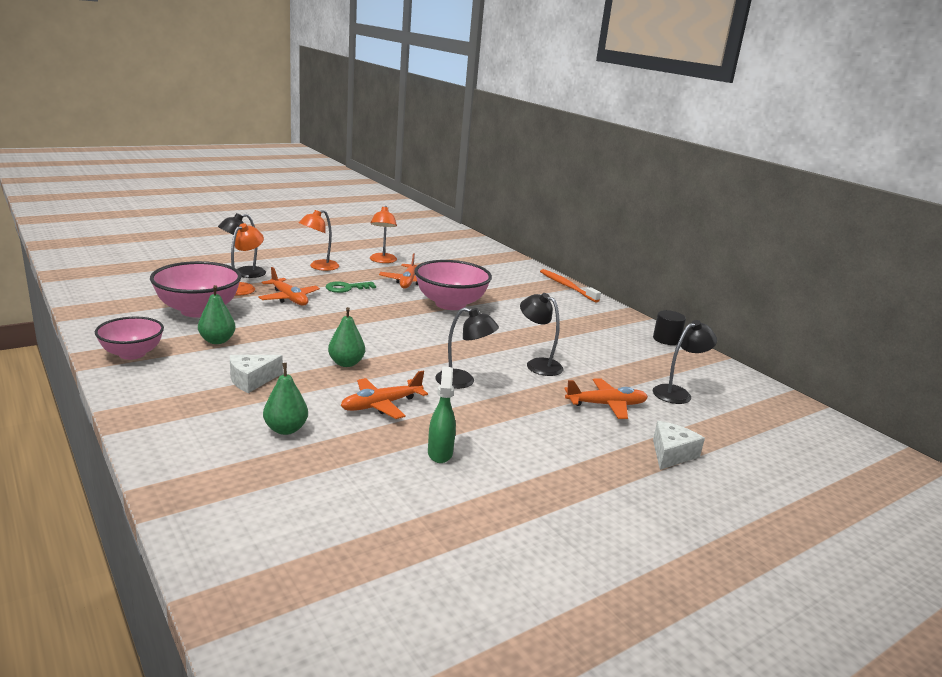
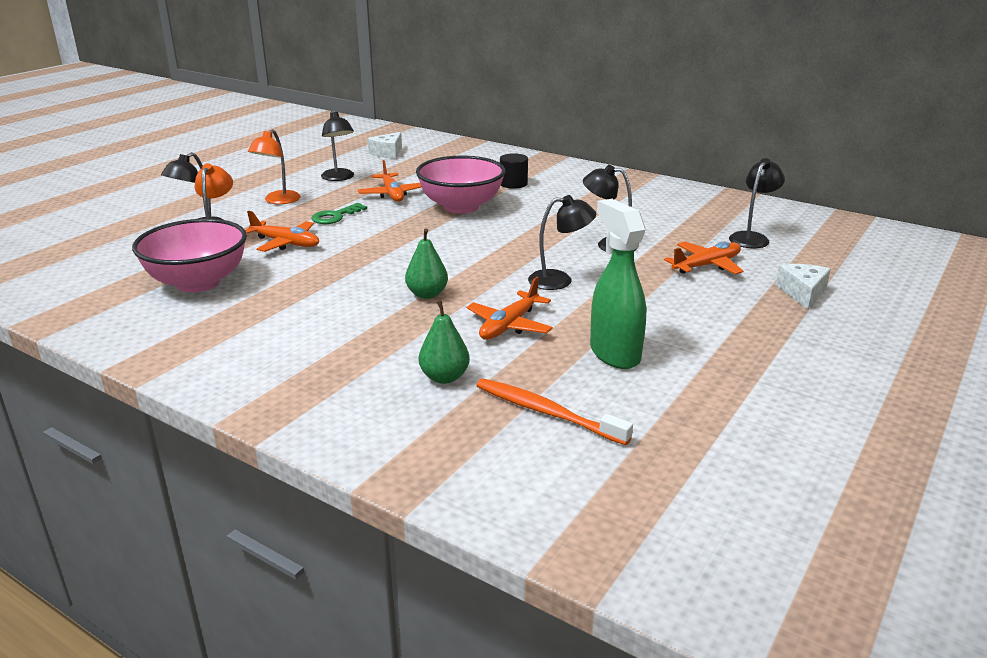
camera: 20 degrees left, 5 degrees up
(132, 354) = (180, 350): pink bowl -> none
(217, 341) = (261, 309): green pear -> none
(251, 380) = (350, 339): white cheese -> white cheese (387, 153)
(382, 261) = (339, 178): orange lamp -> black lamp
(440, 453) = (614, 353): green spray bottle -> green spray bottle, size x1.60
(567, 286) = (552, 161): orange toothbrush -> orange toothbrush (547, 413)
(666, 339) = (692, 191): black cylinder -> black cylinder (513, 184)

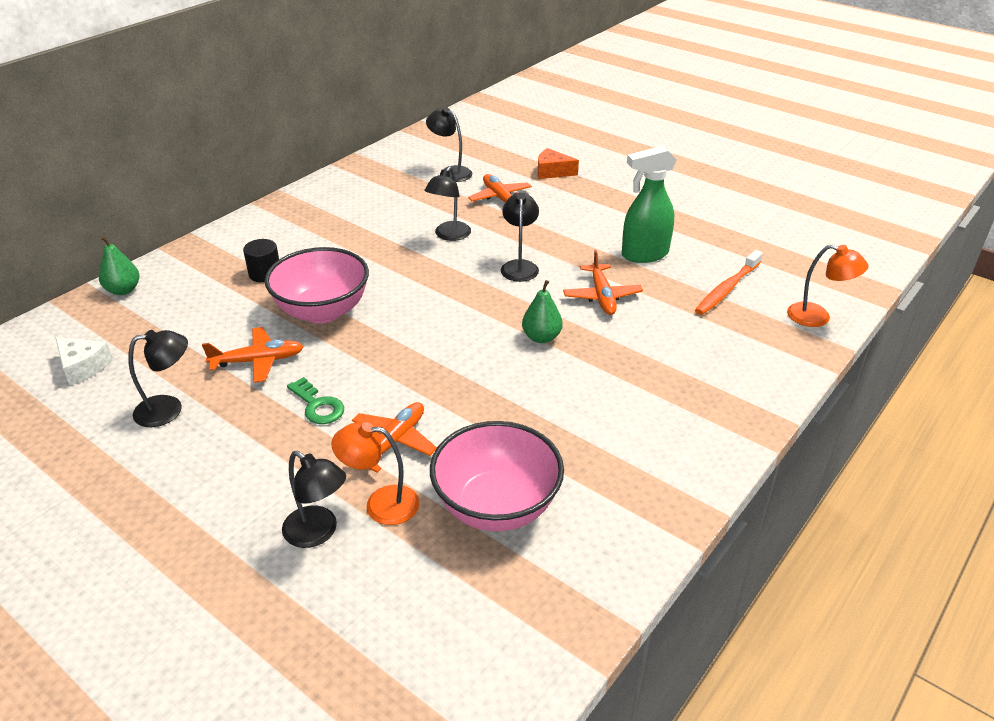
camera: 85 degrees left, 10 degrees up
(278, 201) = (237, 463): orange lamp -> orange lamp (817, 317)
(444, 377) = (687, 331): green pear -> green pear (123, 290)
(509, 325) = (602, 296): orange plane -> orange plane turned 45 degrees clockwise
(802, 293) = (552, 172): white cheese -> orange cheese

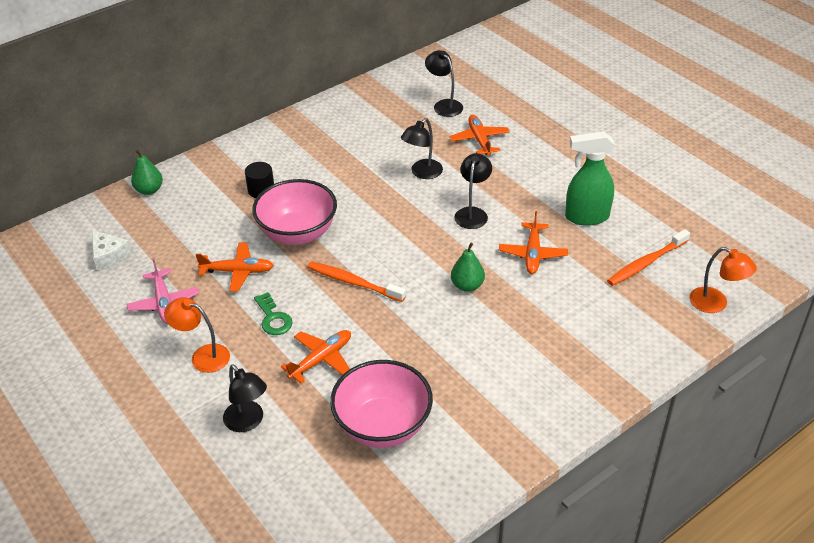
camera: 15 degrees right, 5 degrees up
(169, 409) = (164, 303): black lamp -> pink plane
(381, 504) = (298, 408): orange lamp -> orange lamp (203, 356)
(406, 353) = (354, 282): none -> orange toothbrush
(552, 172) = (536, 116): orange cheese -> none

